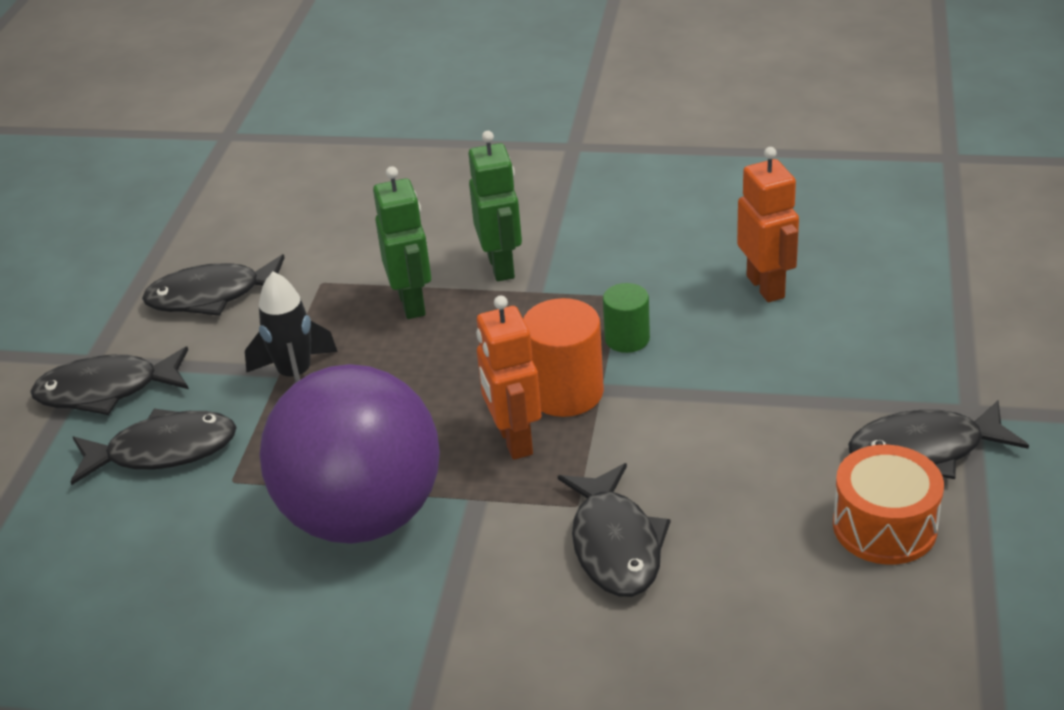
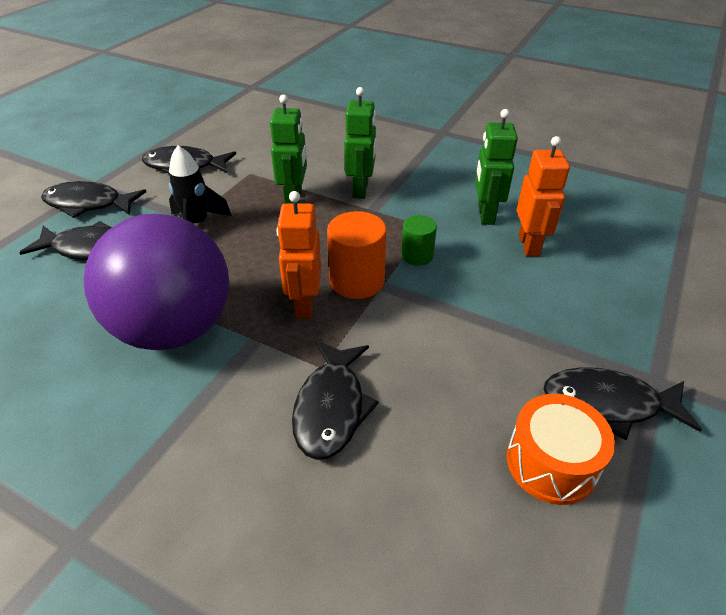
camera: 15 degrees right, 5 degrees up
(692, 259) = (485, 215): none -> green robot

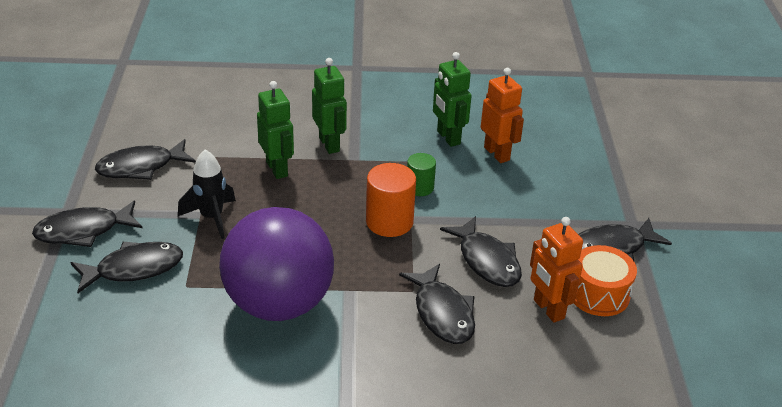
camera: 30 degrees left, 5 degrees down
(304, 305) = (364, 253): orange robot -> orange robot (548, 309)
(432, 362) = (487, 261): none -> black fish

